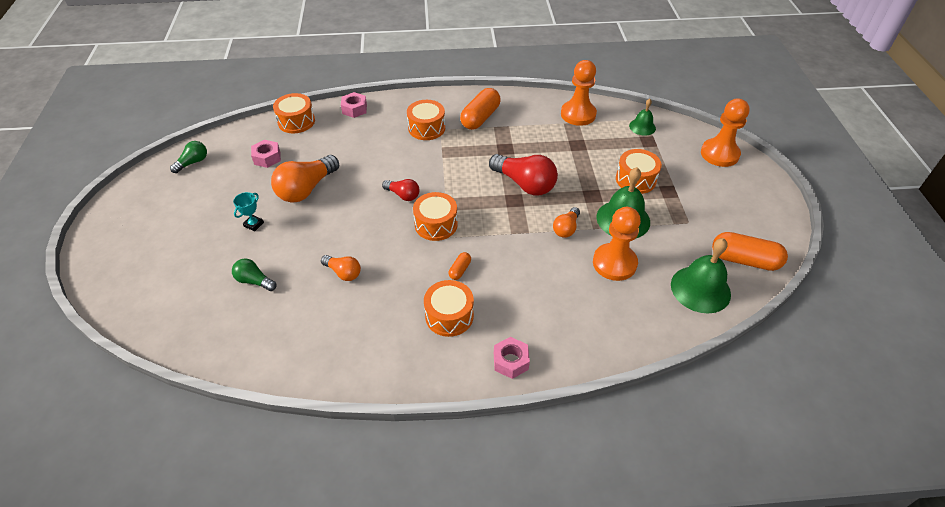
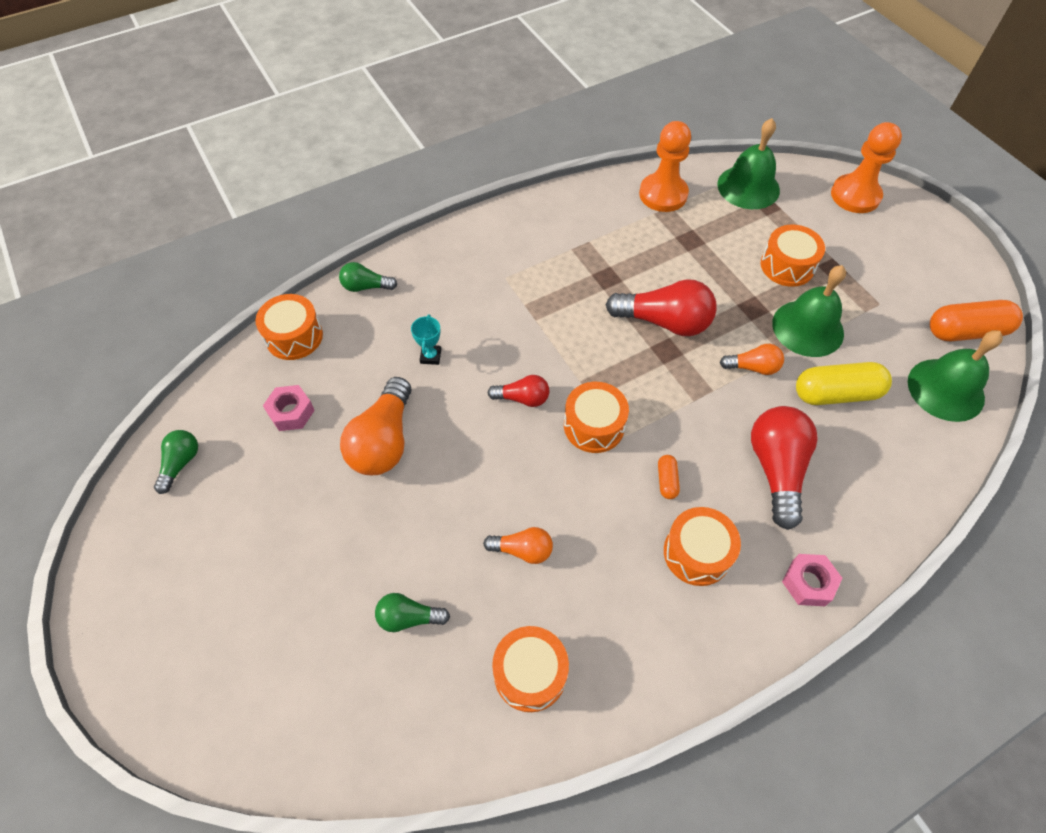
camera: 25 degrees left, 10 degrees up
(254, 224) = (346, 528): turquoise trophy -> turquoise trophy (430, 356)
(354, 109) = (366, 287): pink nut -> green light bulb
(426, 128) = (486, 282): orange drum -> orange drum (530, 673)
(480, 118) = (545, 241): orange capsule -> none
(538, 290) = (776, 469): none -> red light bulb
(566, 228) = (753, 367): orange light bulb -> orange light bulb turned 90 degrees counterclockwise
(614, 263) = (836, 393): orange pawn -> yellow capsule
(642, 127) = (748, 187): green bell -> green bell, size x1.76

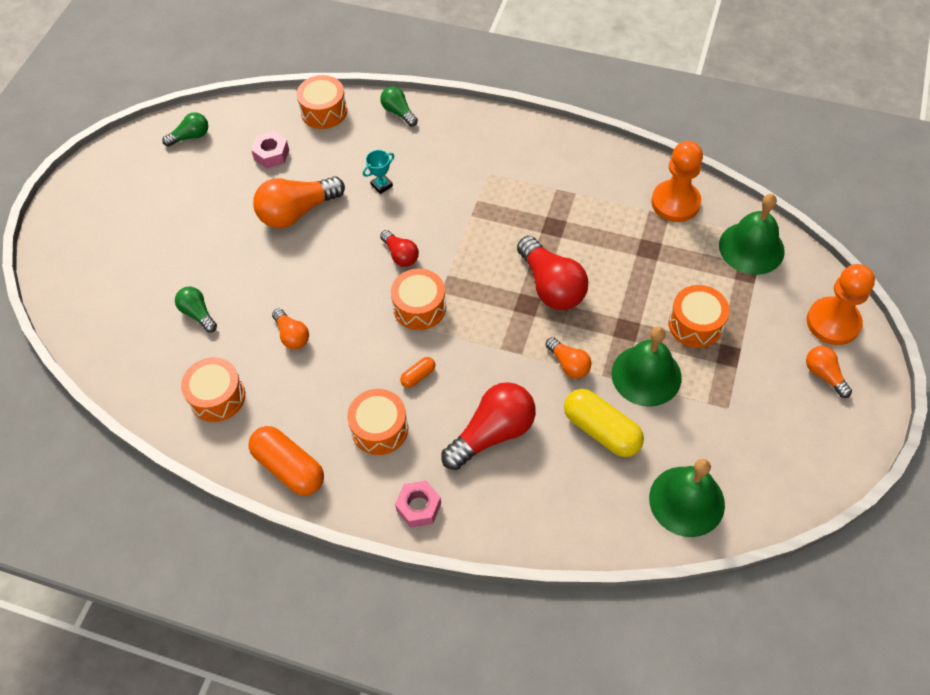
camera: 50 degrees right, 0 degrees up
(896, 233) = (824, 375): none -> orange light bulb
(966, 331) = (767, 483): orange capsule -> orange capsule (289, 467)

